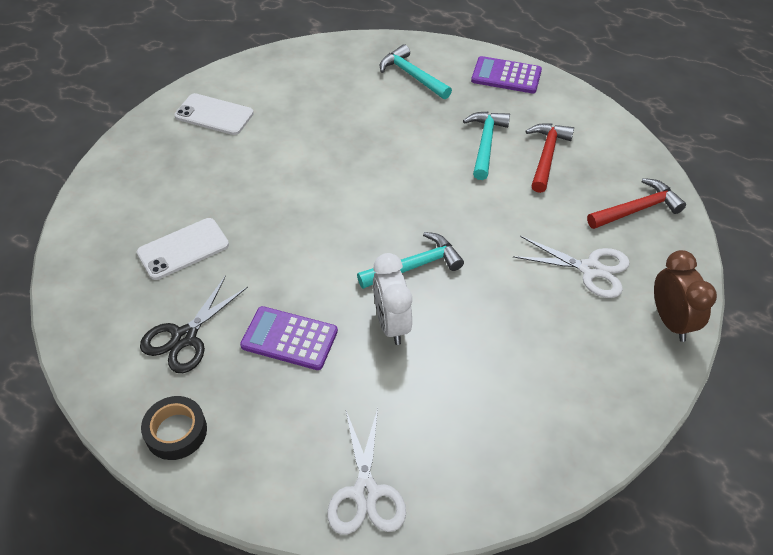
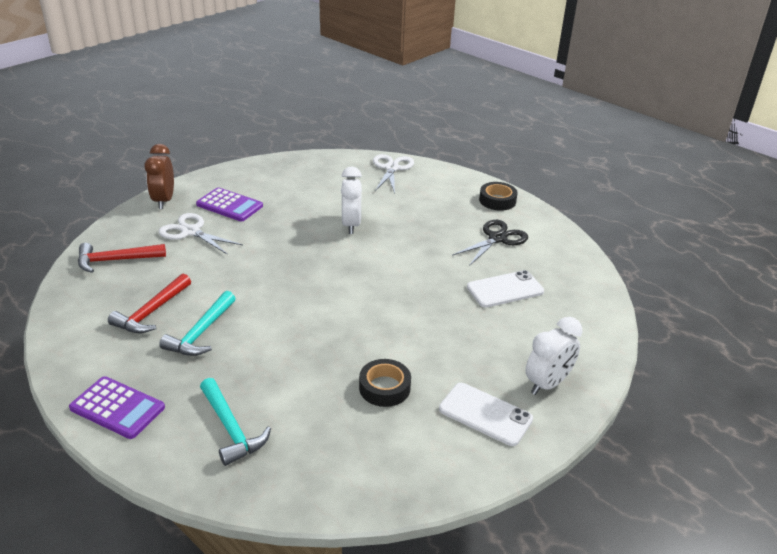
camera: 170 degrees left, 15 degrees down
(155, 148) = (547, 384): none -> white clock
(289, 338) = (424, 228): purple calculator -> purple calculator (229, 205)
(301, 122) = (384, 388): none -> black tape
(414, 266) = (320, 252): turquoise hammer -> none

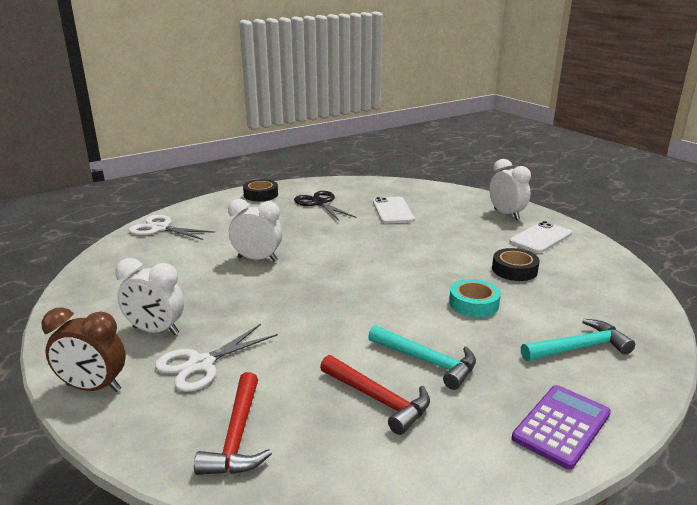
camera: 75 degrees left, 10 degrees down
(229, 205) = (156, 331): purple calculator -> white clock
(301, 357) = (473, 304): none -> turquoise tape

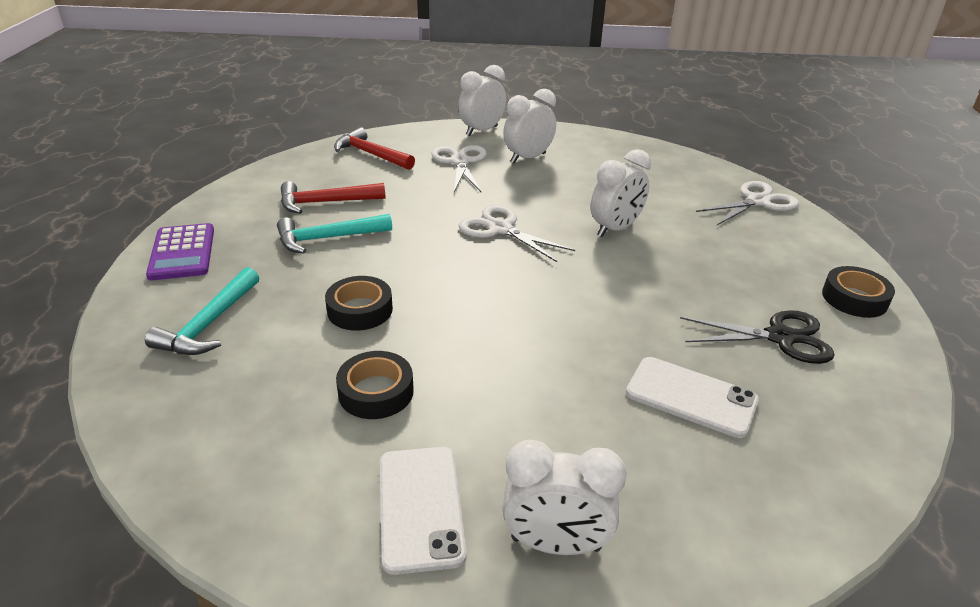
camera: 125 degrees right, 10 degrees up
(93, 388) = (482, 131): brown clock -> white clock
(309, 296) = (500, 229): none -> white scissors
(473, 304) = (360, 310): turquoise tape -> black tape

